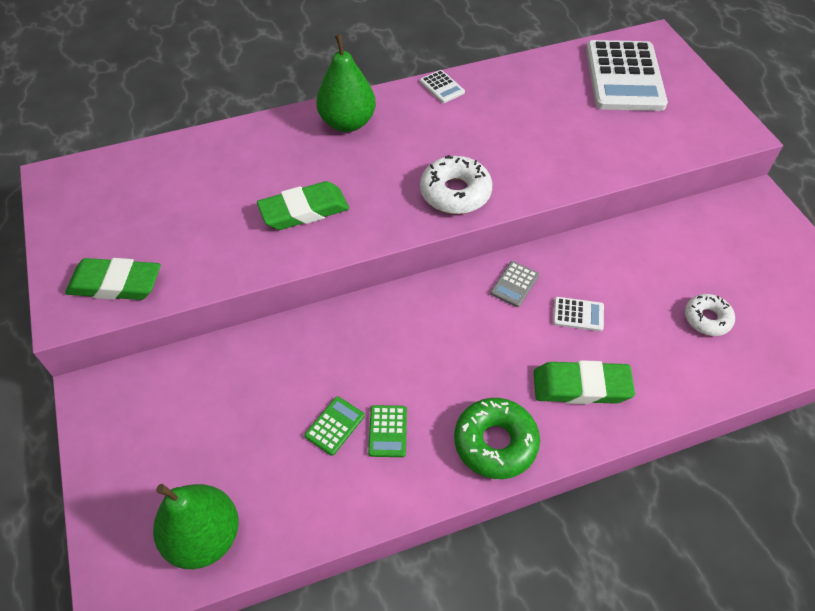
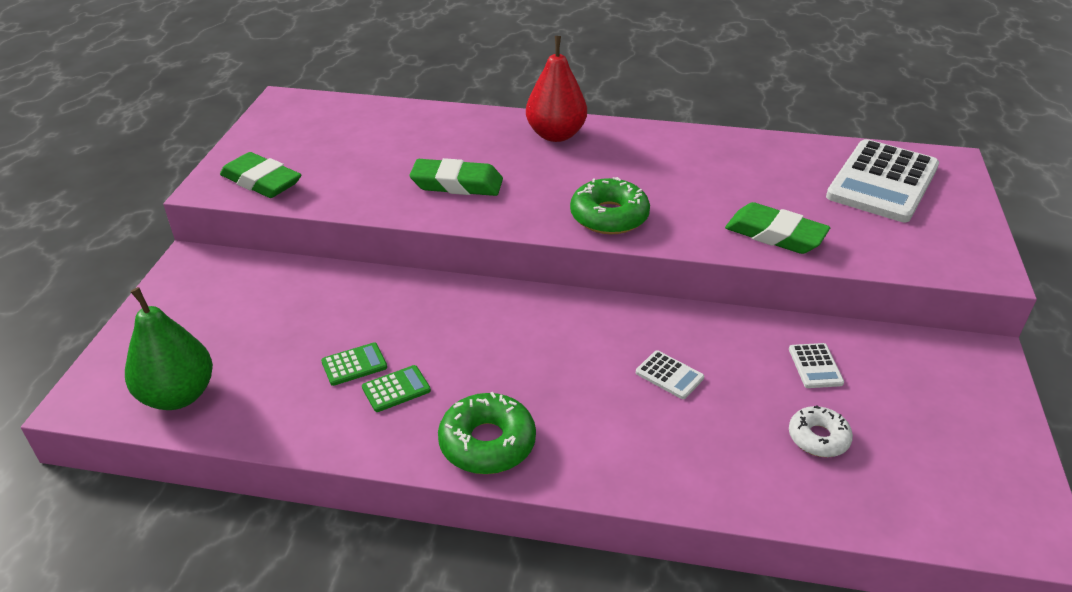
camera: 30 degrees right, 15 degrees down
(347, 123) = (556, 135): green pear -> red pear
(388, 431) = (396, 389): green calculator -> green calculator turned 150 degrees counterclockwise
(442, 87) = (672, 135): white calculator -> white calculator (815, 366)
(455, 192) = (609, 216): white donut -> green donut
(514, 284) = (623, 325): grey calculator -> none
(581, 386) = (617, 436): green eraser -> green eraser (775, 235)

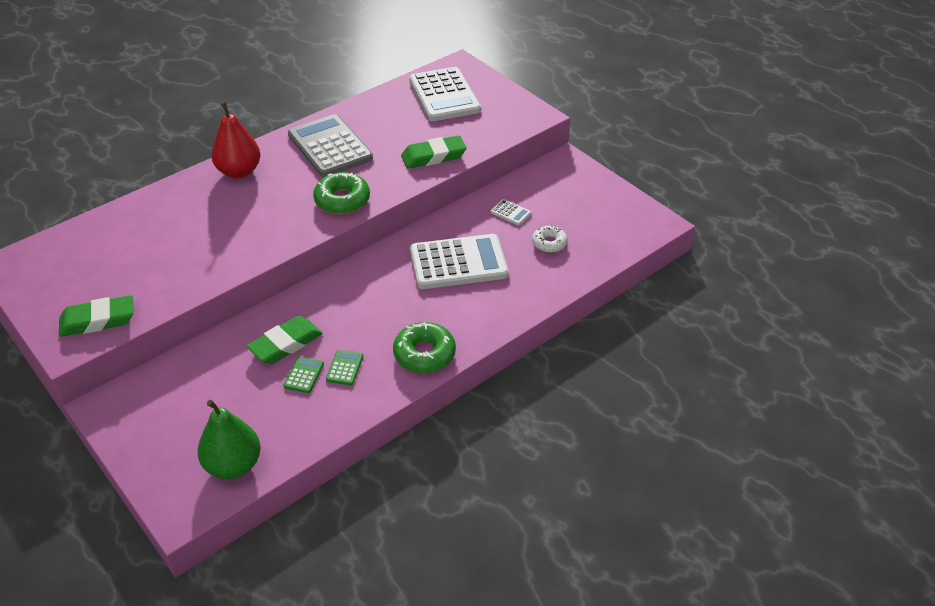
camera: 50 degrees left, 5 degrees up
(457, 184) = (229, 238): green eraser -> green eraser (286, 344)
(669, 375) = (458, 263): white calculator -> white calculator, size x2.44
(674, 161) = (330, 147): none -> grey calculator

